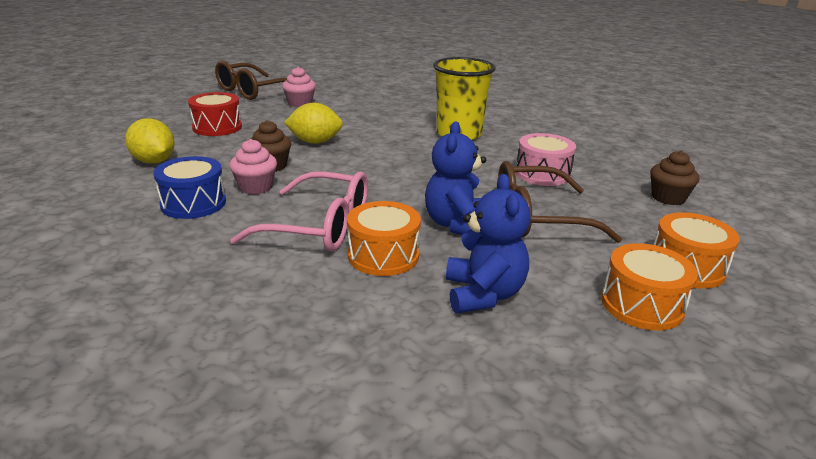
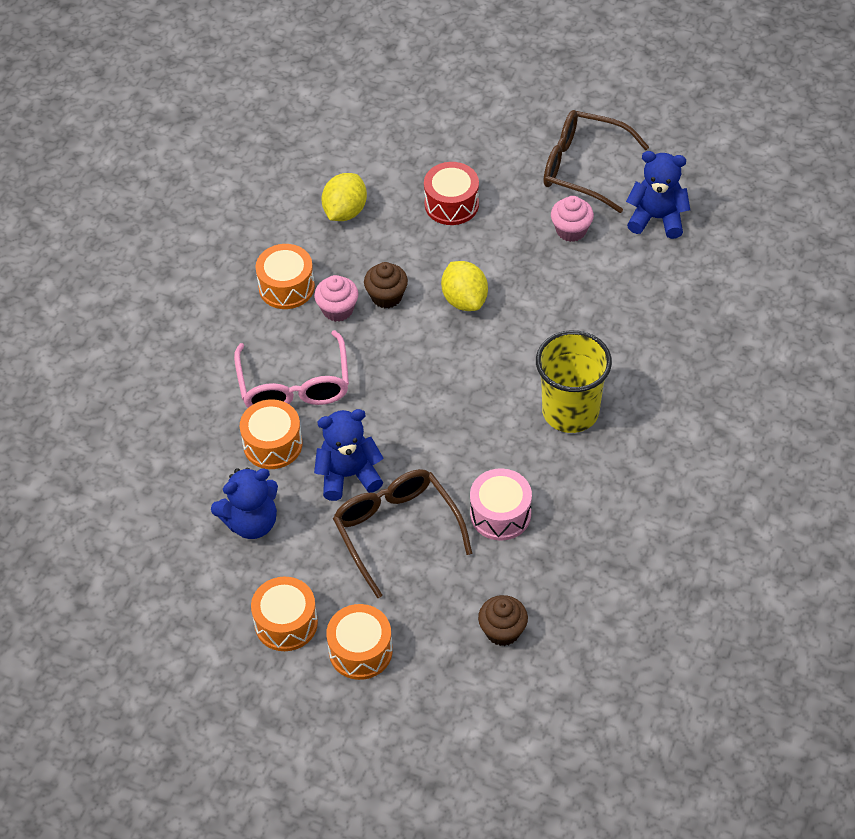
camera: 70 degrees right, 25 degrees up
(193, 203) = (286, 287): blue drum -> orange drum
(324, 85) = (657, 218): none -> blue teddy bear

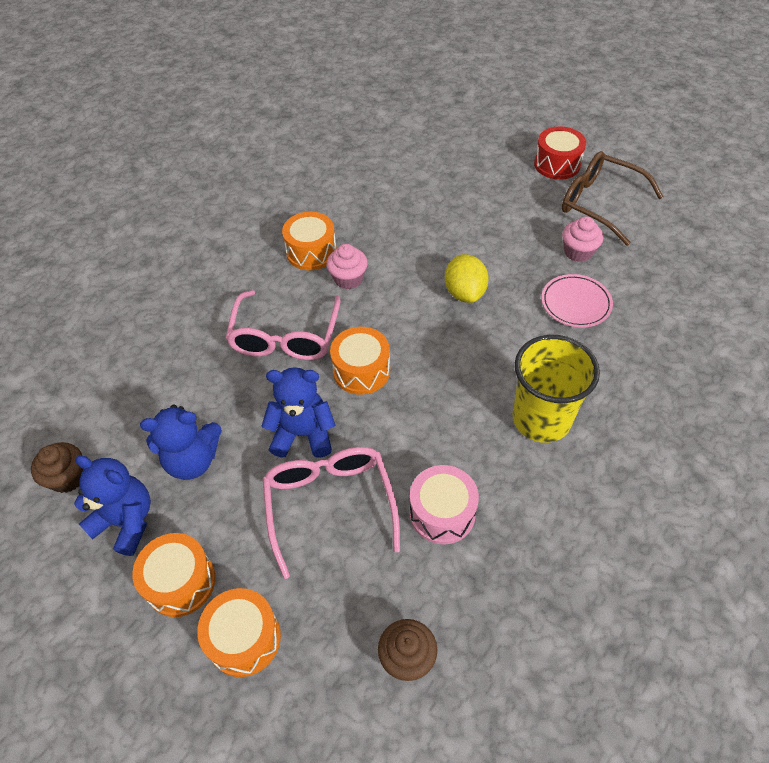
camera: 15 degrees right, 0 degrees up
(272, 444) = (244, 387): orange drum -> orange drum (361, 370)
(345, 211) = (383, 202): yellow lemon -> none
(386, 296) = (395, 276): brown cupcake -> brown cupcake (68, 477)
(396, 530) = (330, 504): brown glasses -> pink glasses
(451, 204) = (475, 212): red drum -> red drum (557, 164)
(580, 288) = (575, 303): none -> pink plate
(657, 218) = (661, 256): blue teddy bear -> blue teddy bear (126, 521)

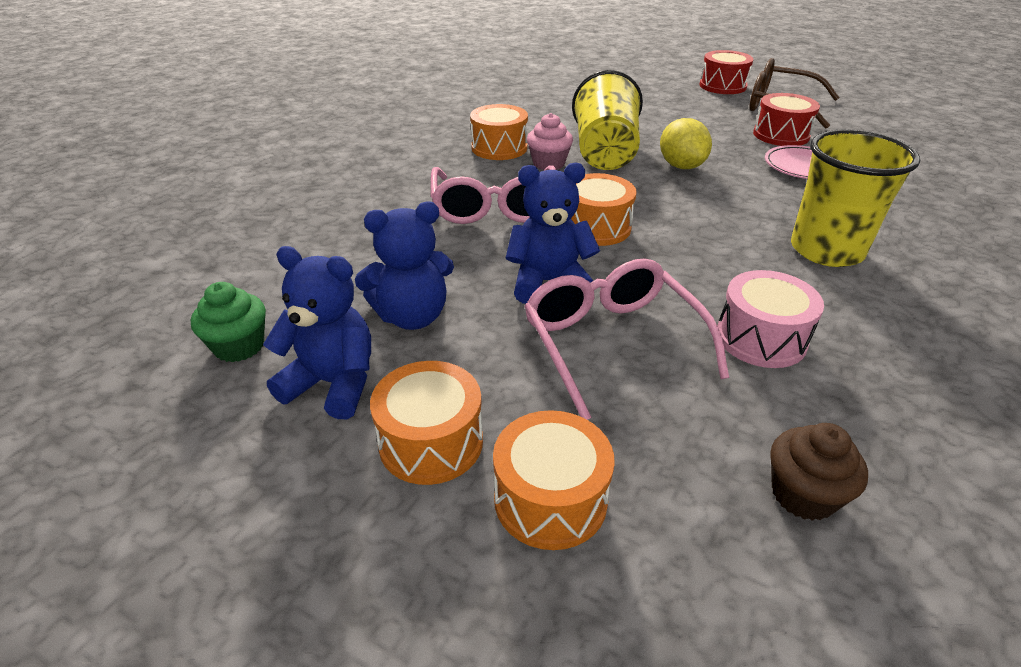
camera: 10 degrees left, 15 degrees down
(68, 477) = (239, 346): brown cupcake -> green cupcake
(403, 267) = (605, 153): none -> yellow cup
(578, 252) = (781, 135): pink cupcake -> red drum

